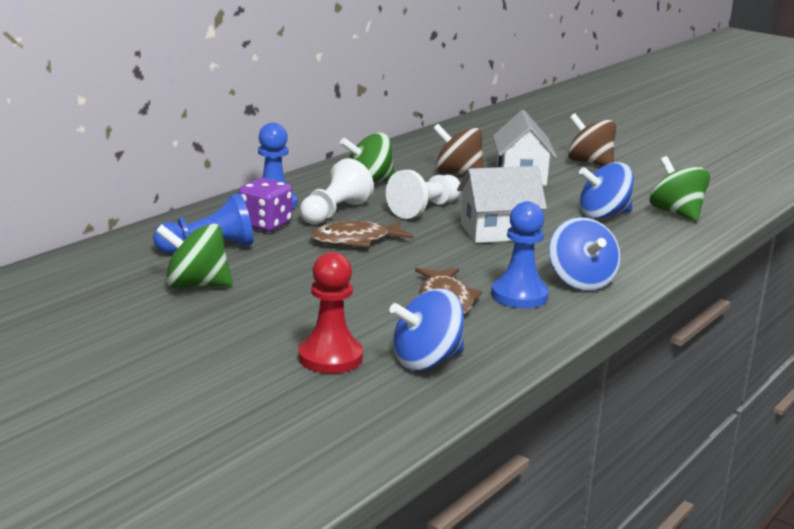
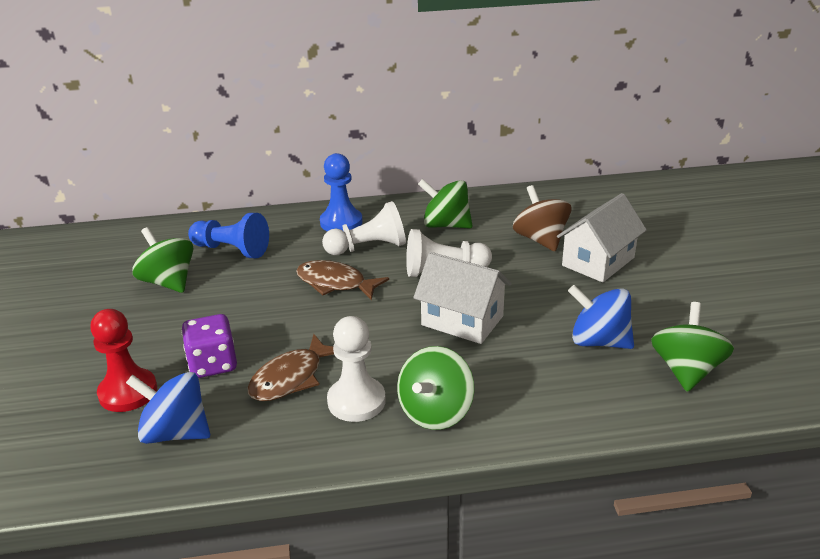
camera: 45 degrees right, 10 degrees up
(265, 225) = (302, 242): purple dice -> purple dice (213, 364)
(519, 295) = (356, 401): blue pawn -> white pawn
(581, 281) = (435, 412): blue spinning top -> green spinning top
(589, 163) = (700, 269): brown spinning top -> none

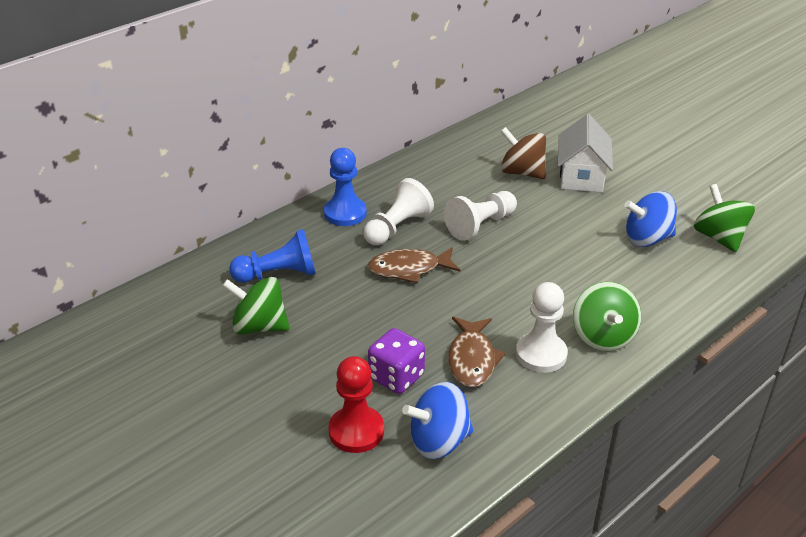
camera: 35 degrees left, 5 degrees up
(445, 225) = (436, 185): green spinning top -> none
(462, 320) = (541, 261): white house -> none

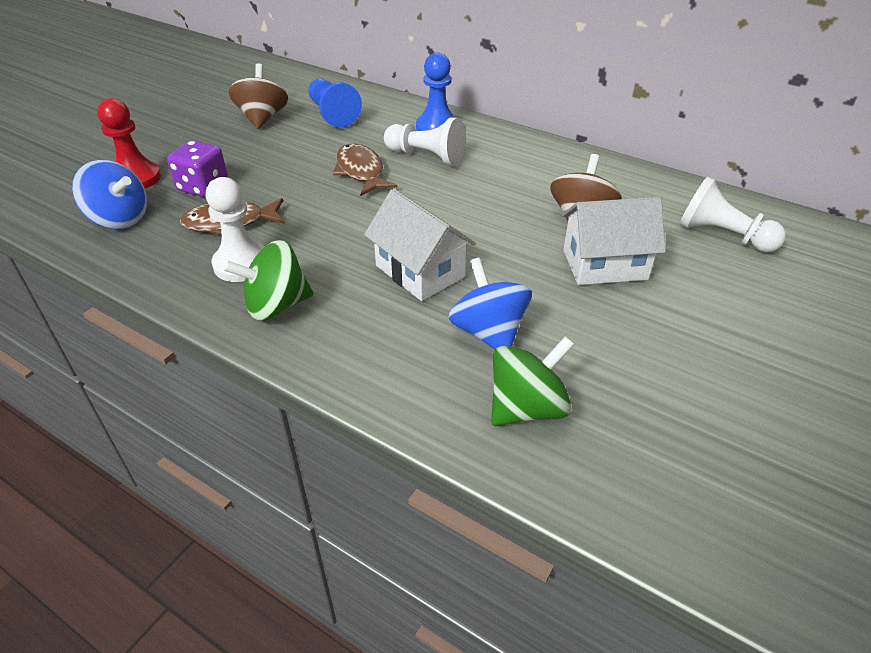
camera: 75 degrees right, 5 degrees up
(259, 326) = (262, 118): green spinning top -> brown spinning top
(438, 441) = (119, 219): blue spinning top -> blue spinning top turned 150 degrees clockwise
(480, 225) = (454, 202): white pawn -> white pawn (722, 235)
(572, 258) = (420, 271): none -> white house

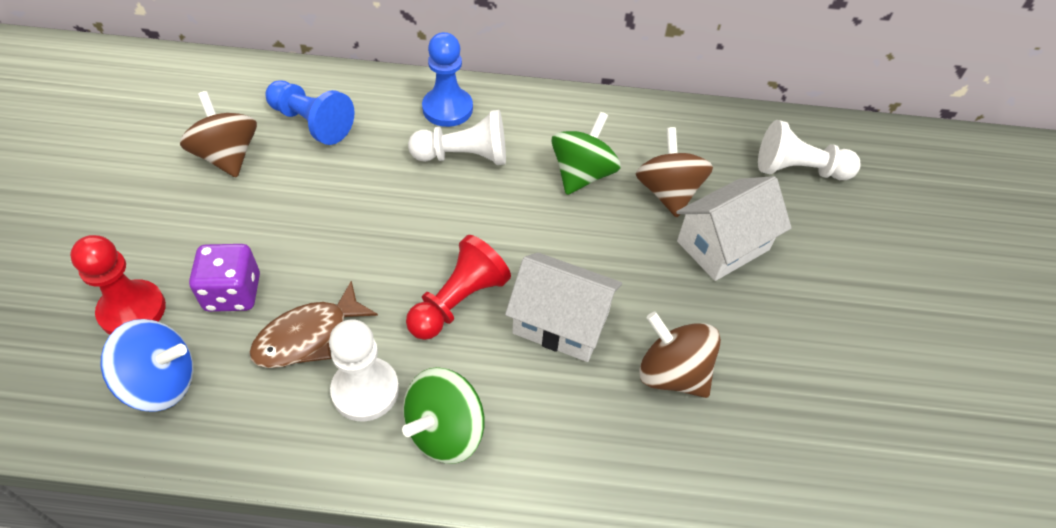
camera: 30 degrees left, 10 degrees up
(351, 235) = (458, 301): none -> red pawn
(361, 172) = (406, 204): brown fish -> none
(488, 332) = (672, 373): blue spinning top -> brown spinning top
(527, 407) = (757, 447): green spinning top -> green spinning top (582, 174)

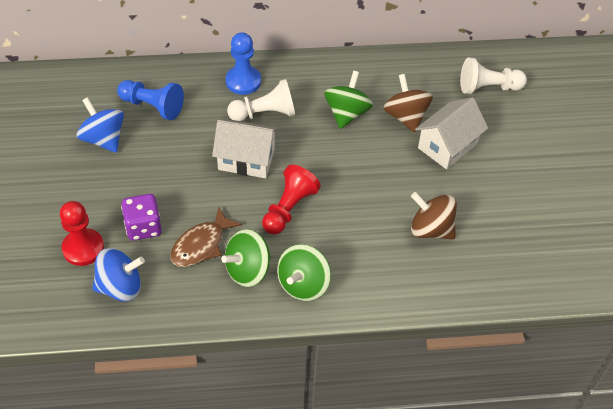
camera: 10 degrees left, 0 degrees up
(227, 156) = (103, 139): brown spinning top -> blue spinning top
(365, 390) = (248, 270): white pawn -> green spinning top
(561, 323) = (356, 211): white house -> white house (246, 159)

